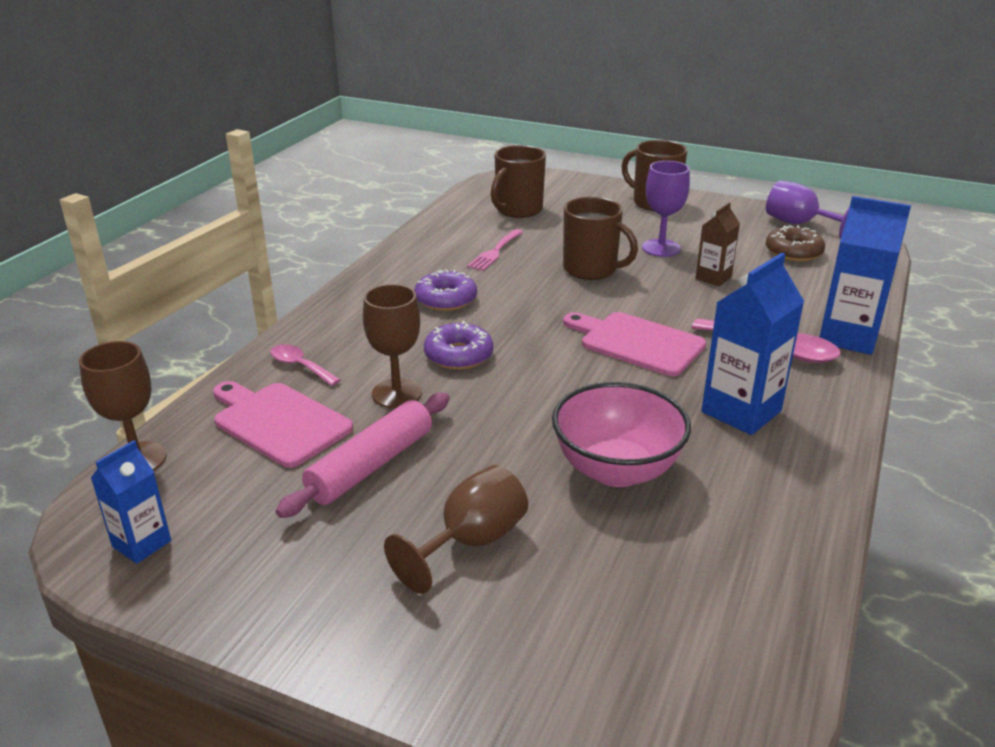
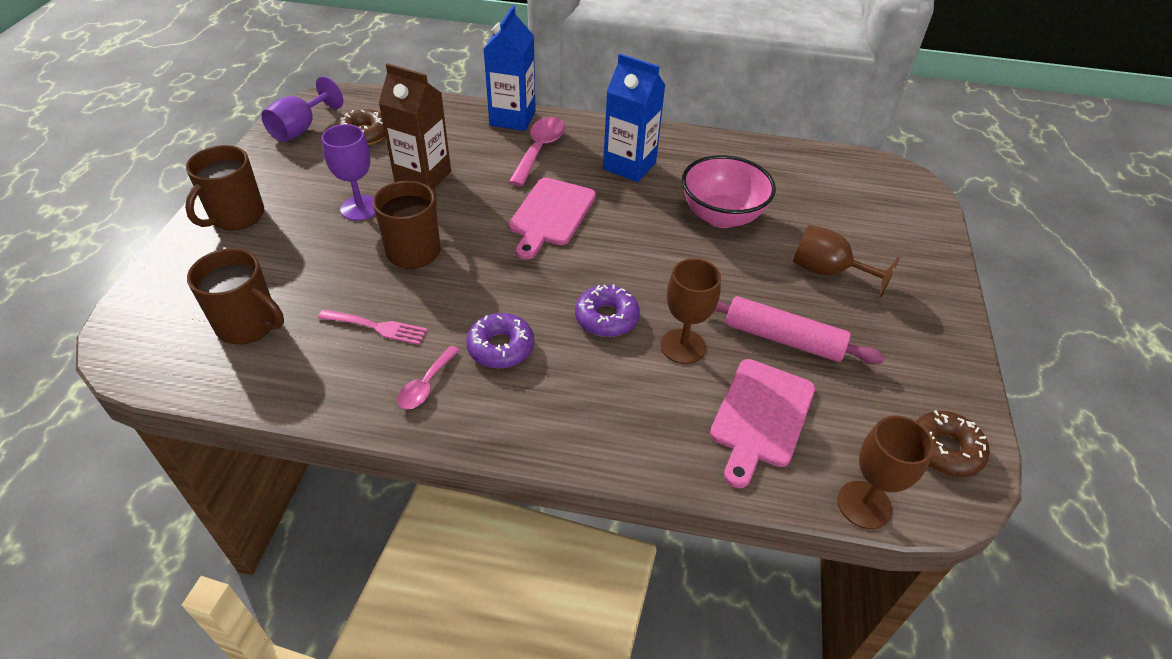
camera: 105 degrees left, 15 degrees up
(141, 544) = (945, 450): blue carton -> brown donut
(300, 366) = (667, 432): pink spoon -> pink spoon (426, 385)
(713, 278) = (423, 177): brown carton -> brown carton, size x1.70

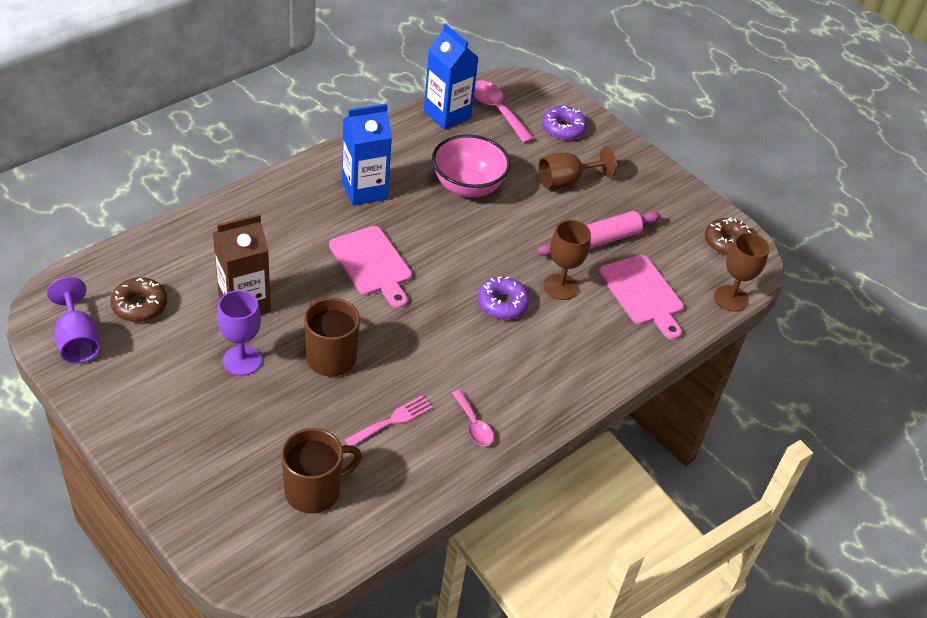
camera: 55 degrees left, 0 degrees up
(236, 216) = (163, 440): brown mug -> none
(501, 347) = (476, 369): purple donut -> purple donut (563, 128)
(512, 118) = (228, 210): blue carton -> blue carton (447, 114)
(539, 150) = (288, 221): pink spoon -> pink spoon (496, 110)

